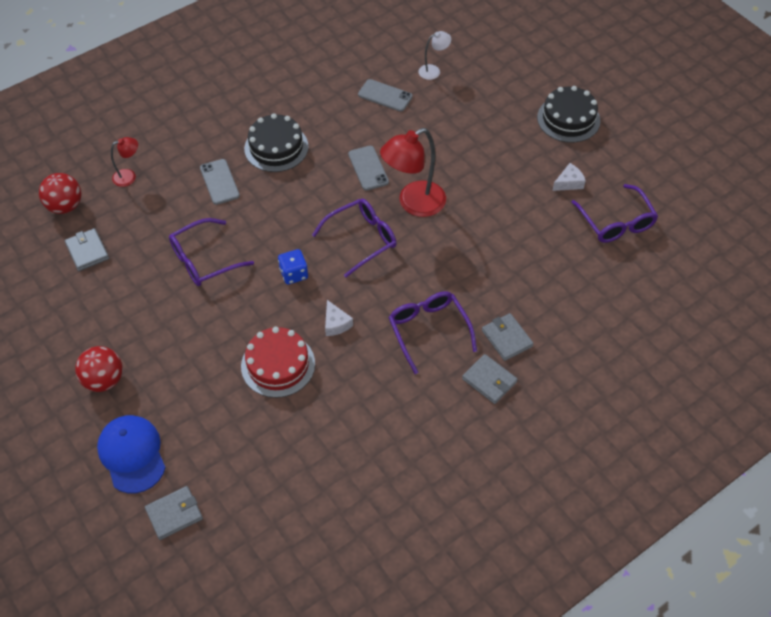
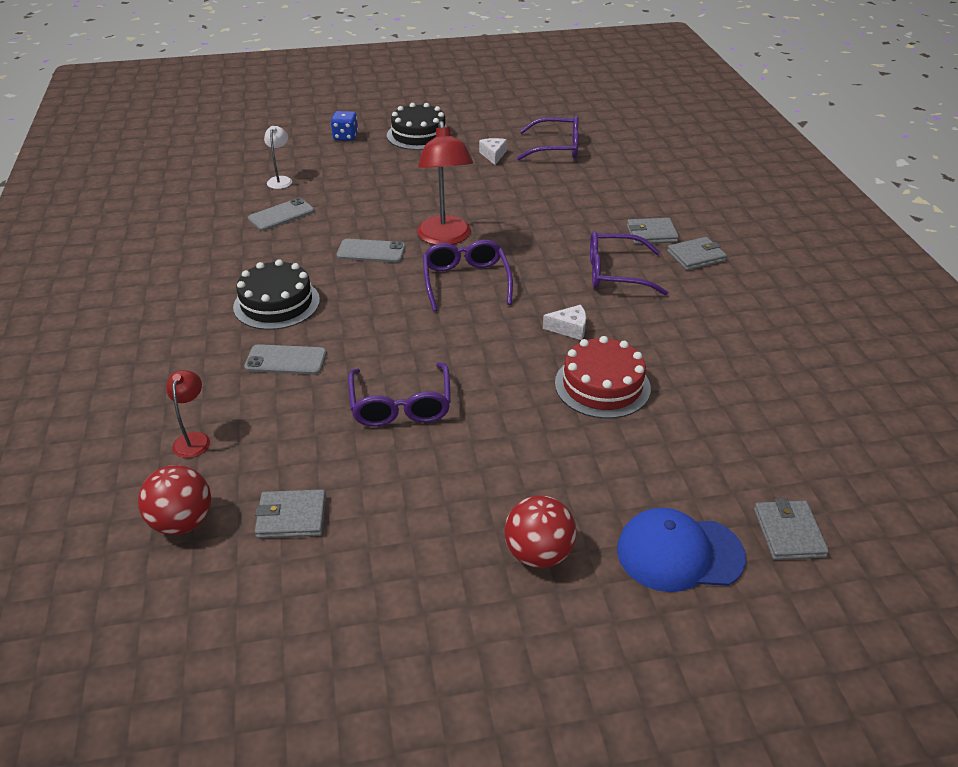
camera: 65 degrees left, 15 degrees down
(294, 274) = (478, 339): blue dice -> blue dice (345, 136)

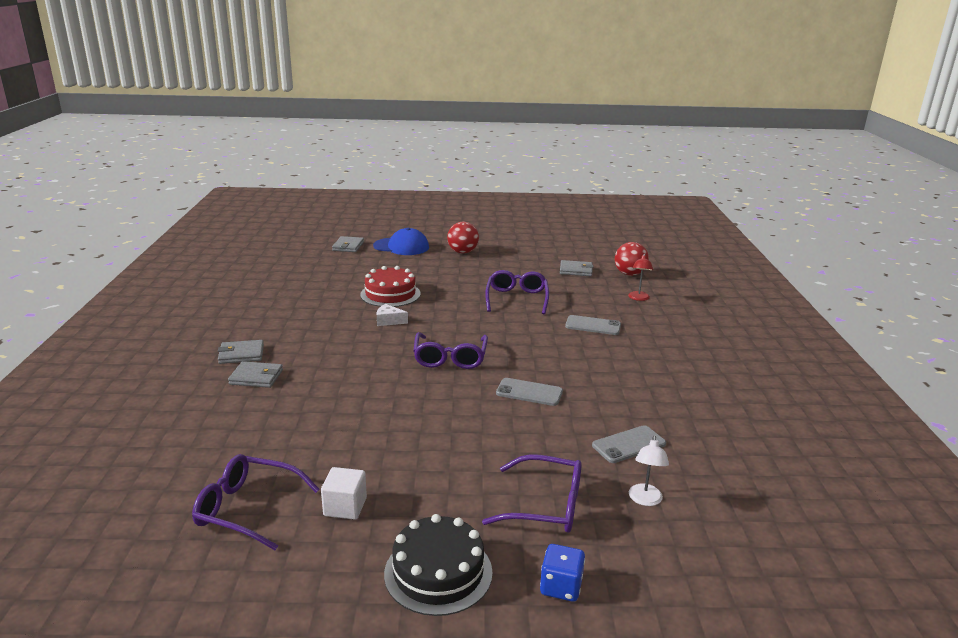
camera: 170 degrees left, 15 degrees down
(276, 303) = (609, 360): black cake -> none
(445, 238) = (454, 397): red lamp -> none
(493, 155) = (345, 507): white cheese -> white cube
(614, 273) = (323, 350): purple glasses -> purple glasses (547, 505)

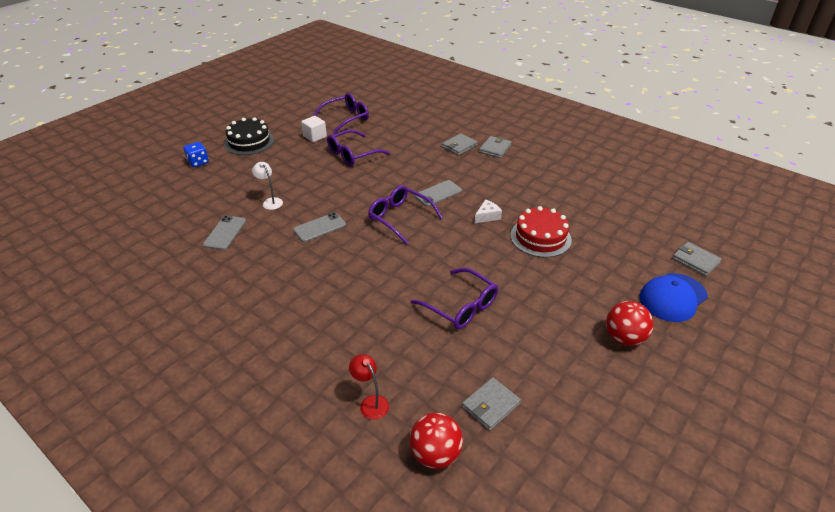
camera: 130 degrees right, 15 degrees up
(547, 505) = (235, 182): purple glasses -> purple glasses (352, 154)
(593, 325) = (359, 320): grey phone -> grey phone (438, 193)
(645, 500) = (190, 210): white lamp -> white lamp (270, 201)

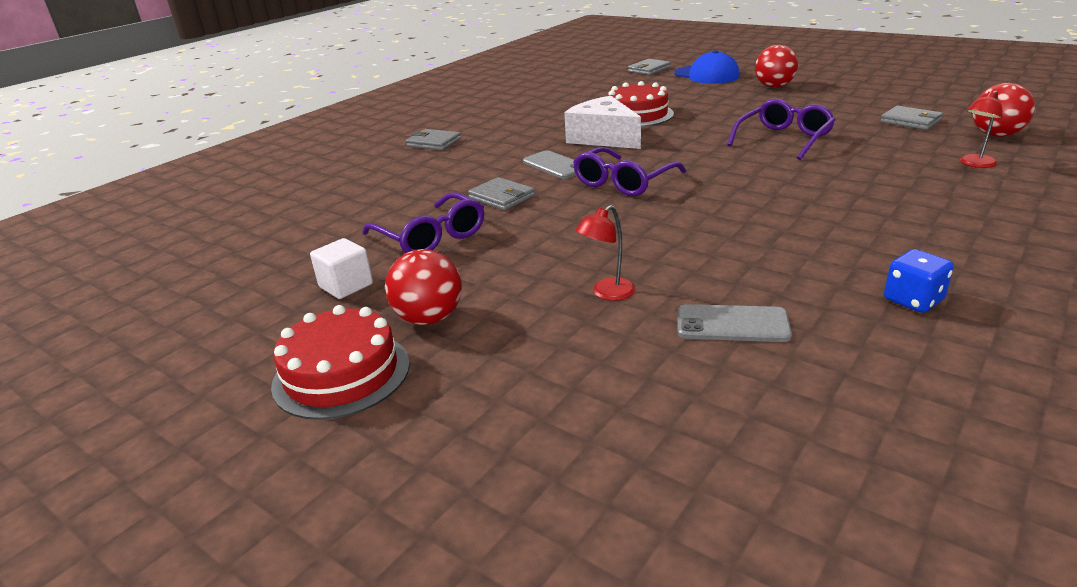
camera: 90 degrees left, 10 degrees down
(198, 162) = (437, 443): blue dice -> blue dice (913, 300)
(249, 142) = (341, 374): black cake -> red cake
(270, 201) = (607, 293): white lamp -> red lamp
(276, 157) = (429, 318): none -> red ball
(319, 227) = (672, 234): grey phone -> none
(347, 118) = (274, 261): purple glasses -> none
(459, 146) = (421, 162): grey wallet -> grey wallet (501, 197)
(487, 216) = (603, 138): white cheese -> white cheese, size x2.09

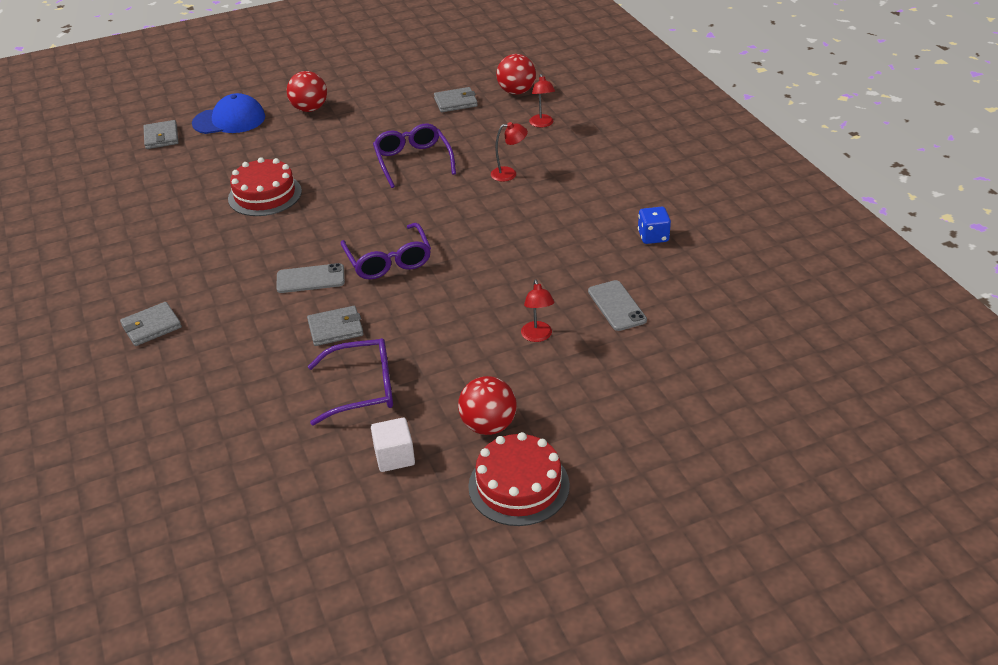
camera: 60 degrees left, 10 degrees up
(603, 138) = (289, 232): white cheese -> none
(732, 324) = (617, 306): grey phone -> grey phone turned 60 degrees counterclockwise
(854, 180) = (509, 174): none -> red lamp

